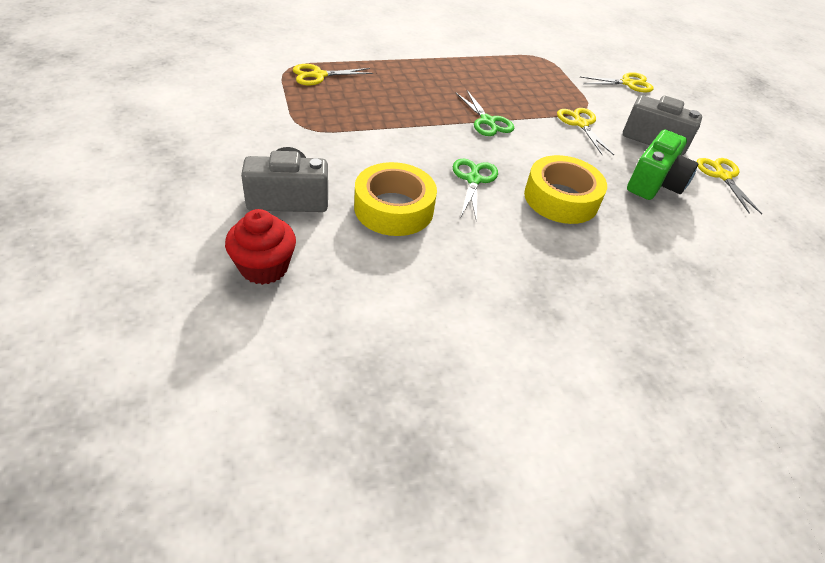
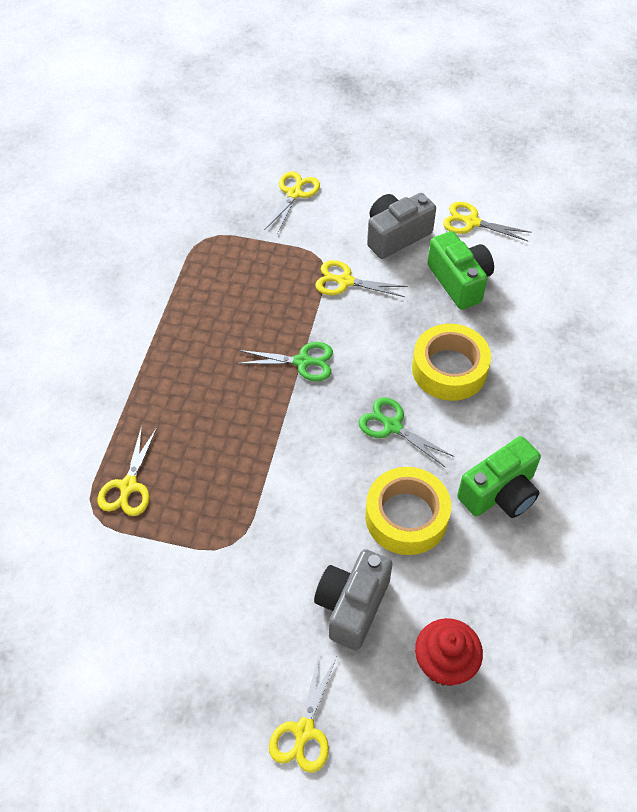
camera: 55 degrees left, 10 degrees up
(160, 200) = (304, 731): none -> yellow scissors
(464, 261) = (499, 493): none -> green camera

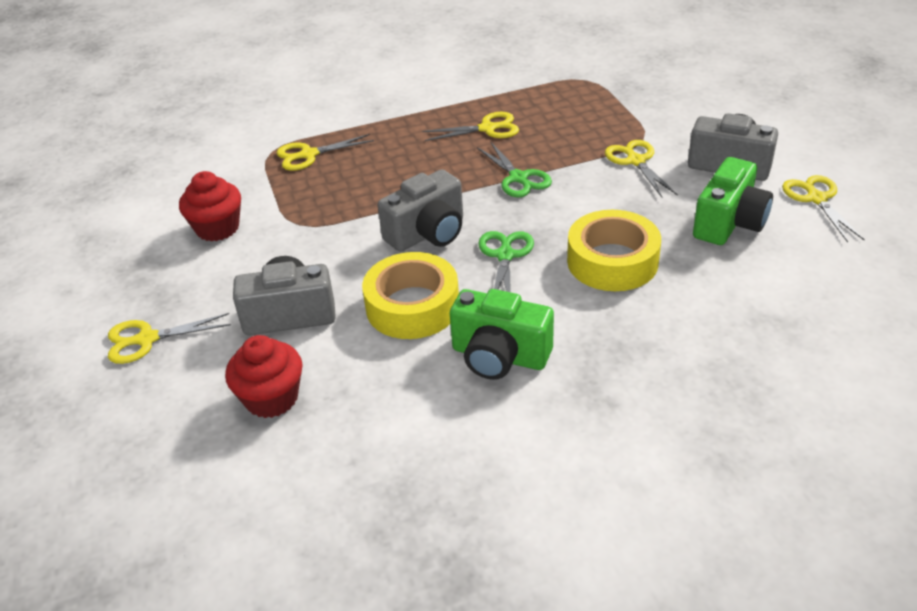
camera: 60 degrees right, 15 degrees down
(183, 610) = (217, 228): none -> red cupcake
(294, 193) = (696, 95): yellow scissors -> yellow scissors (488, 128)
(324, 459) = (428, 233): none -> grey camera

